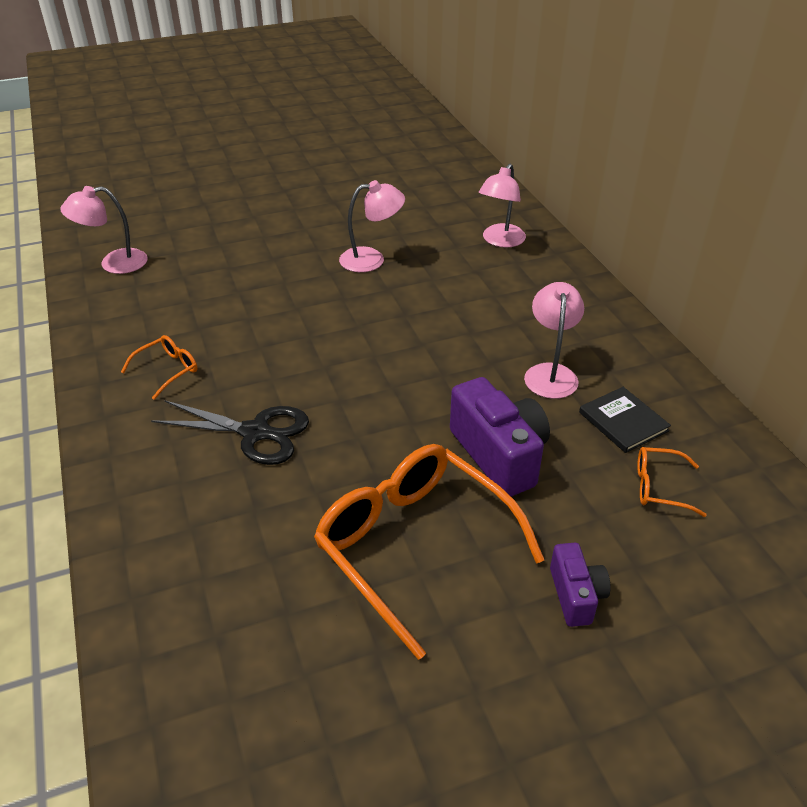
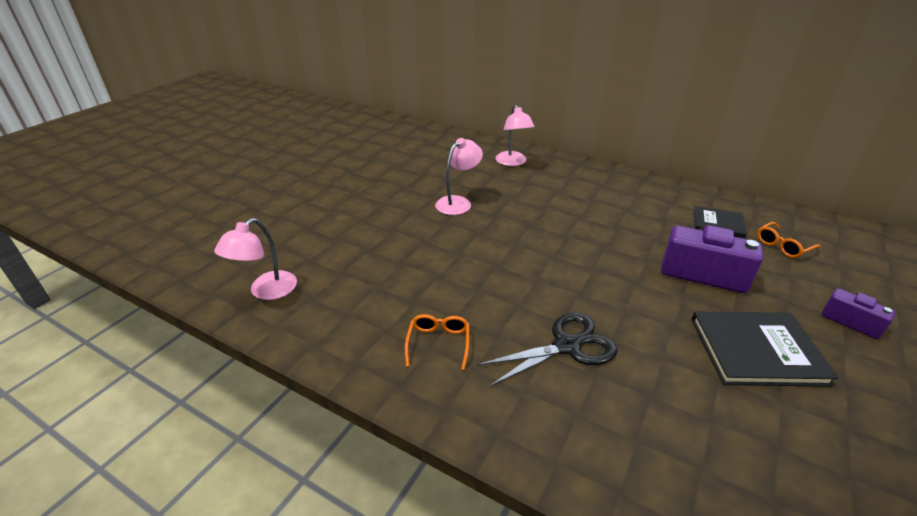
camera: 40 degrees left, 5 degrees down
(414, 546) = (756, 351): orange glasses -> black book
(550, 373) = (650, 217): pink lamp -> none

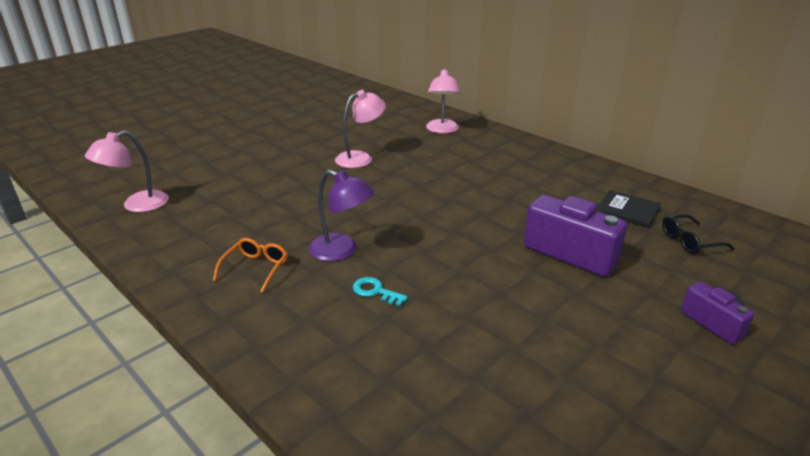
camera: 15 degrees right, 5 degrees down
(507, 308) = (341, 251): none -> purple lamp
(566, 346) = (375, 291): black scissors -> turquoise key
(756, 351) = (576, 330): black book -> none
(783, 246) = (689, 241): orange glasses -> black glasses

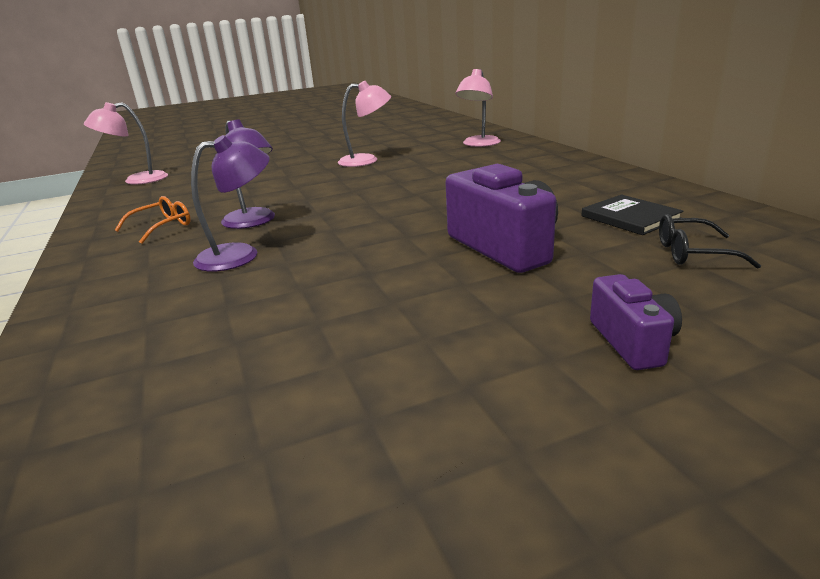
camera: 25 degrees right, 5 degrees down
(375, 291) = (240, 255): turquoise key -> purple lamp

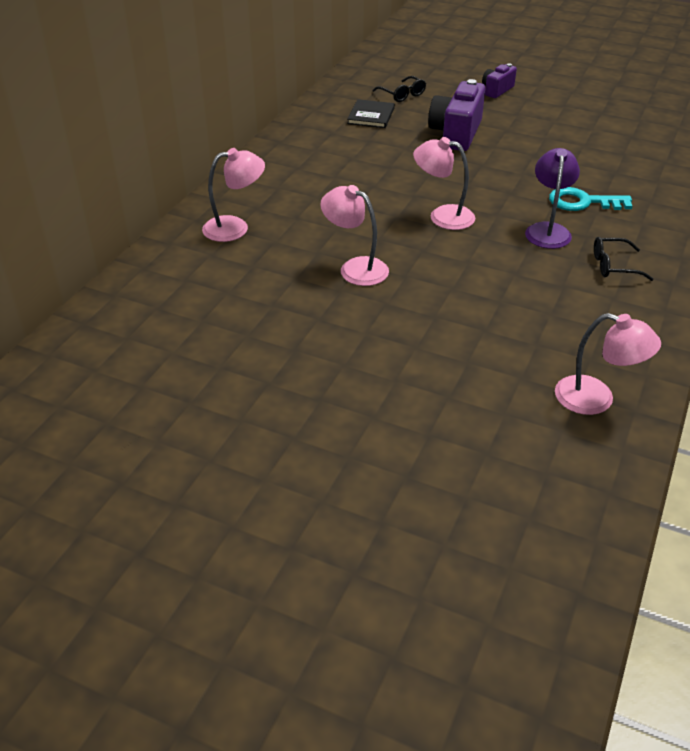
camera: 135 degrees left, 15 degrees up
(162, 227) = (614, 266): orange glasses -> black glasses
(240, 255) = (582, 202): purple lamp -> turquoise key
(363, 194) = (442, 216): none -> pink lamp

